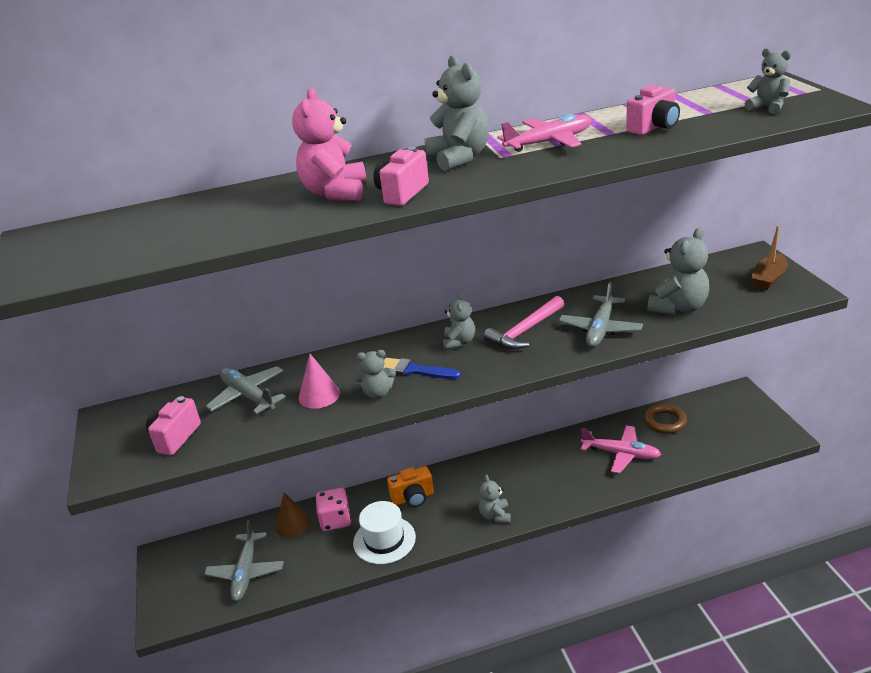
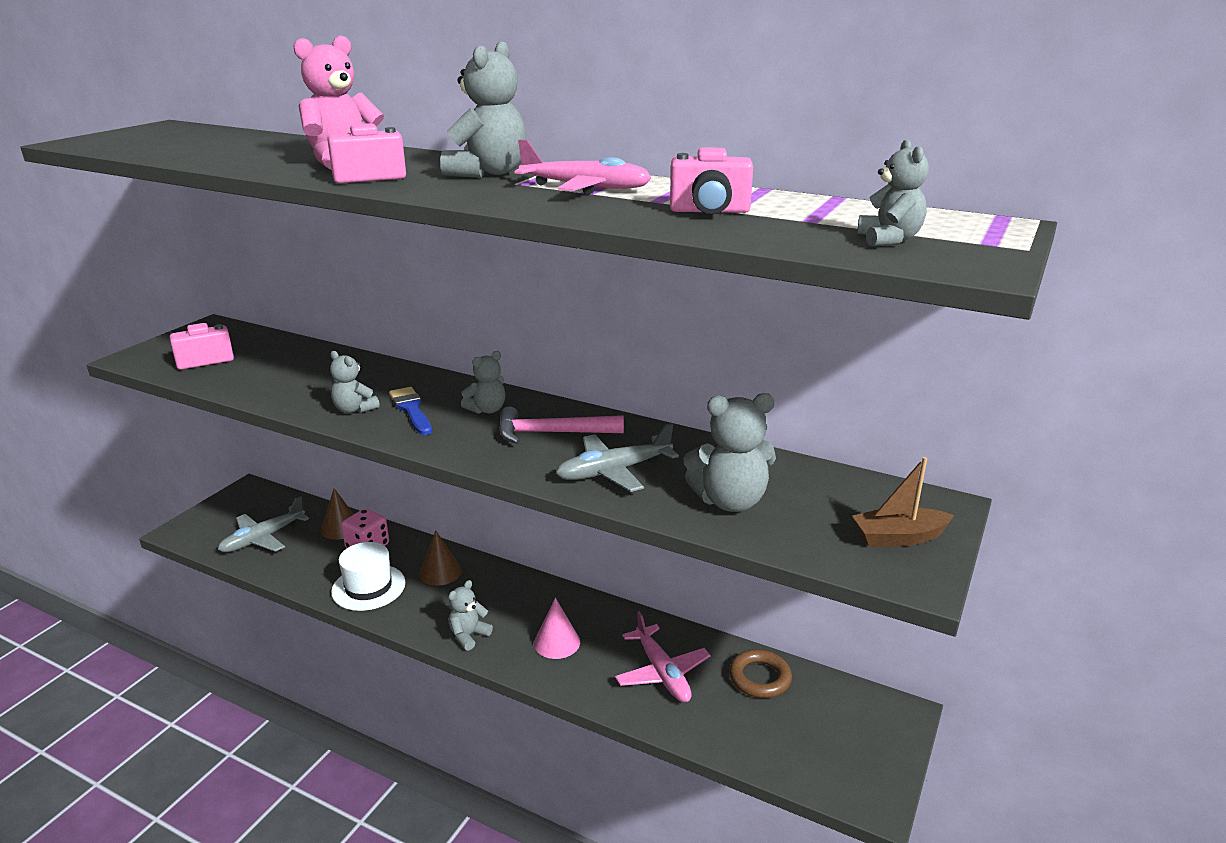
camera: 40 degrees right, 5 degrees down
(248, 396) = (291, 361): grey plane -> none
(319, 395) = (323, 386): pink cone -> pink cone (557, 642)
(413, 498) = (440, 572): orange camera -> brown cone

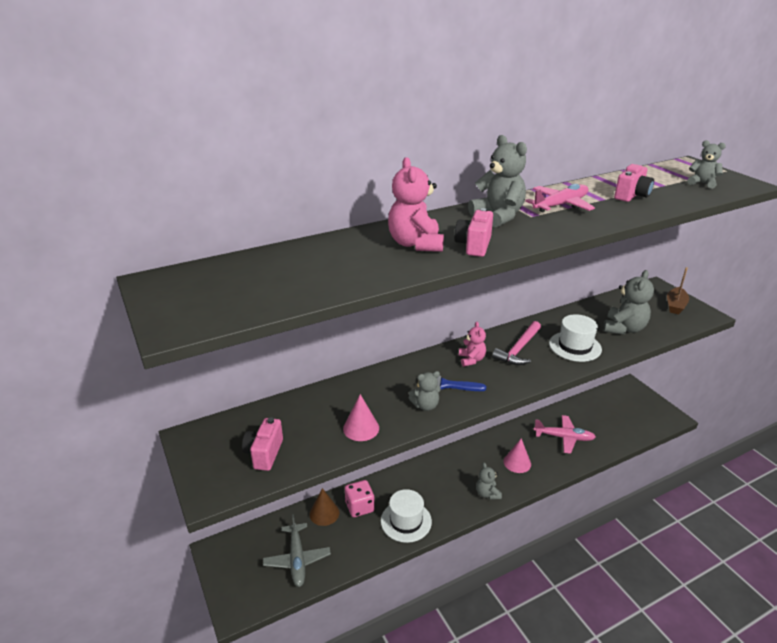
camera: 55 degrees left, 5 degrees up
(281, 389) = (361, 428): none -> pink cone
(440, 572) = (417, 483): brown cone -> none
(487, 410) = (471, 360): grey teddy bear -> pink teddy bear
(614, 471) = (575, 346): grey plane -> white hat
(759, 678) = (586, 411): brown ring -> none

